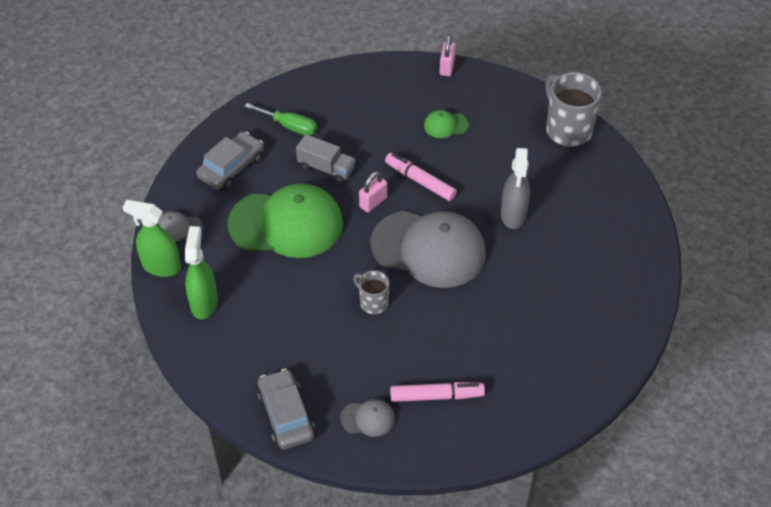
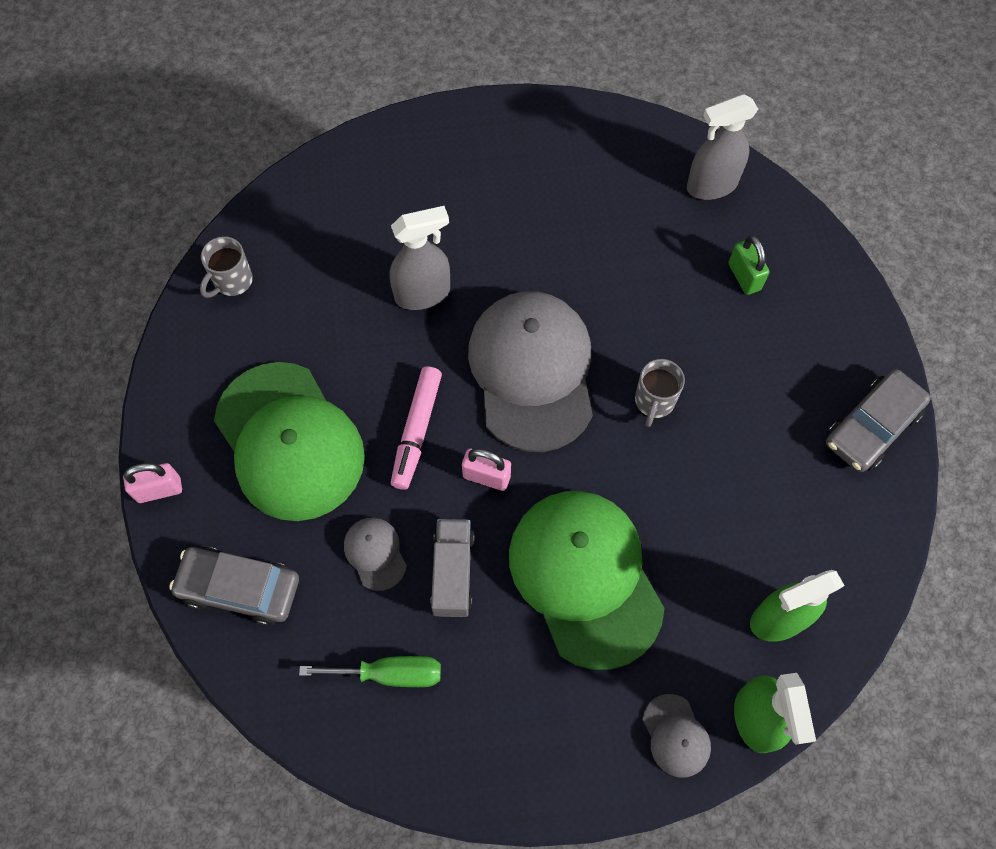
camera: 115 degrees left, 15 degrees up
(231, 167) = (518, 721): grey car -> grey car (239, 588)
(289, 126) = (390, 674): green screwdriver -> green screwdriver turned 90 degrees clockwise
(368, 418) = (818, 335): grey cap -> grey cap (375, 553)
(436, 396) = (744, 276): pink marker -> green padlock
(445, 125) = (289, 441): green cap -> green cap, size x2.38
(522, 412) = (711, 185): none -> grey spray bottle
(567, 129) = (232, 281): grey mug -> grey mug, size x0.55

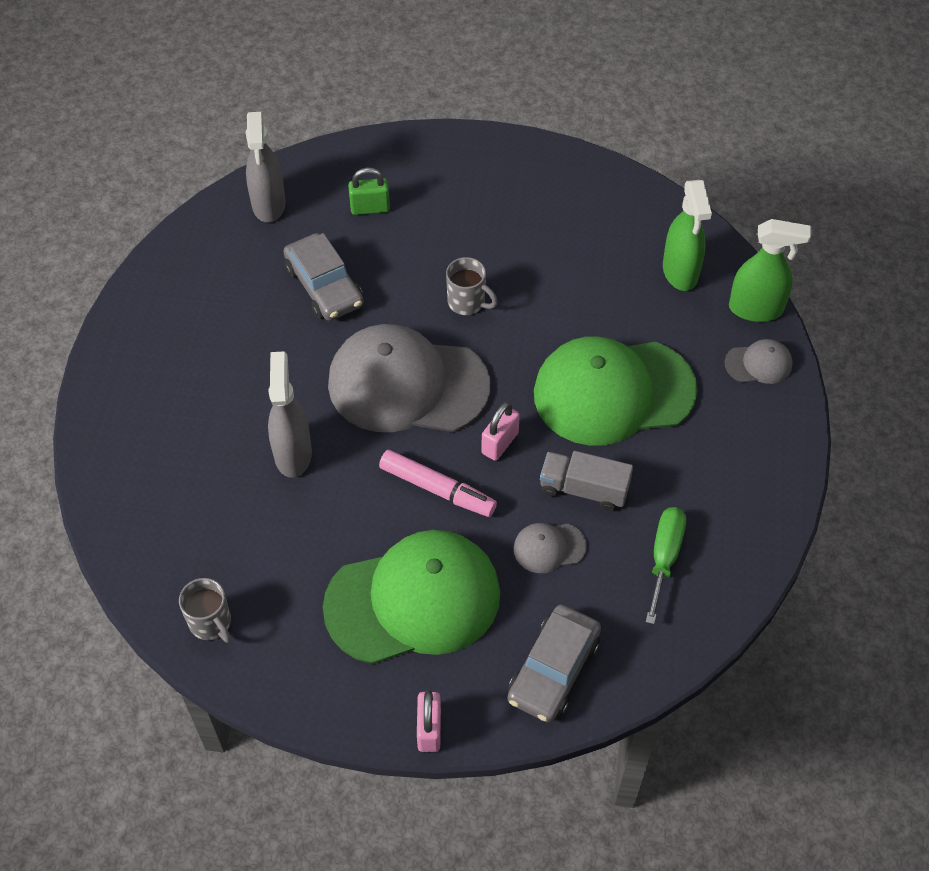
camera: 75 degrees left, 10 degrees down
(872, 427) = (536, 166): grey car -> grey car (324, 286)

